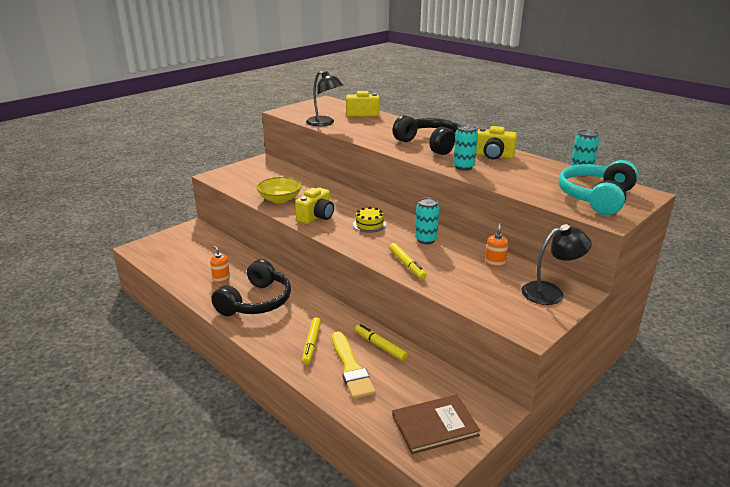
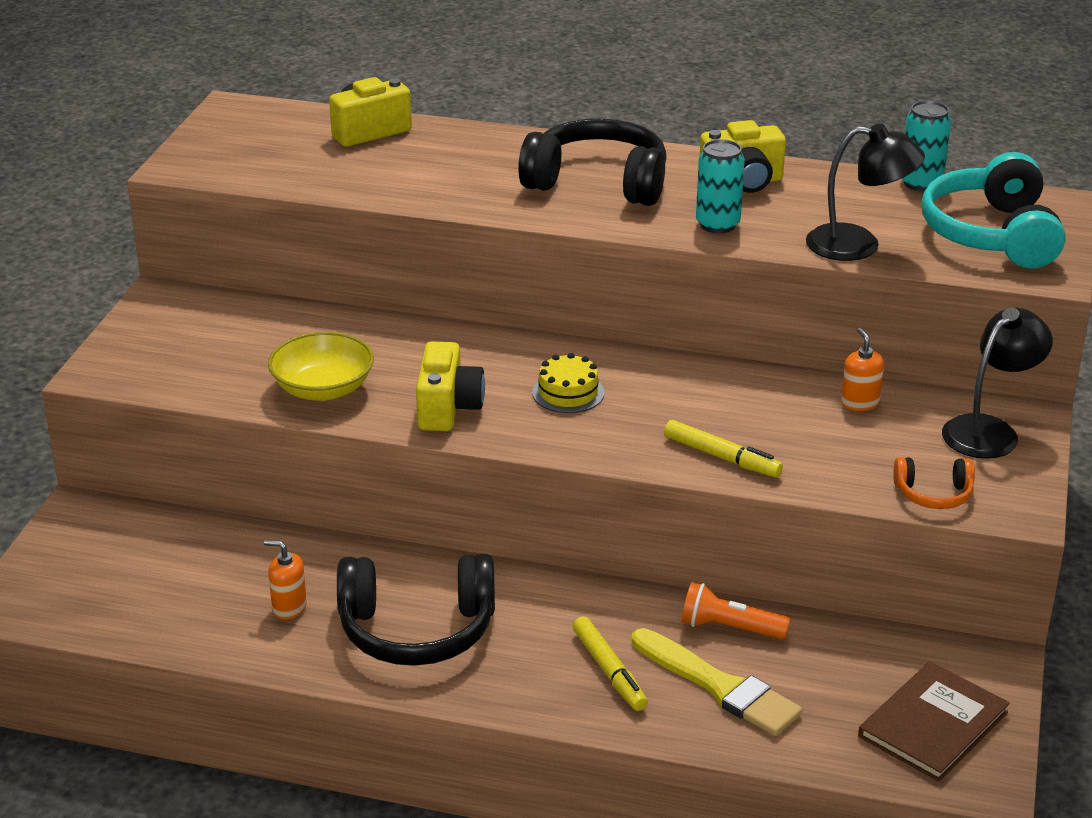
camera: 30 degrees left, 5 degrees up
(256, 302) = (417, 629): black headphones -> black headphones turned 90 degrees clockwise
(324, 123) = (318, 179): black lamp -> black lamp (858, 245)
(380, 346) = (729, 628): yellow marker -> orange flashlight
(426, 240) = (703, 393): turquoise can -> none
(492, 310) = (933, 494): none -> orange headphones

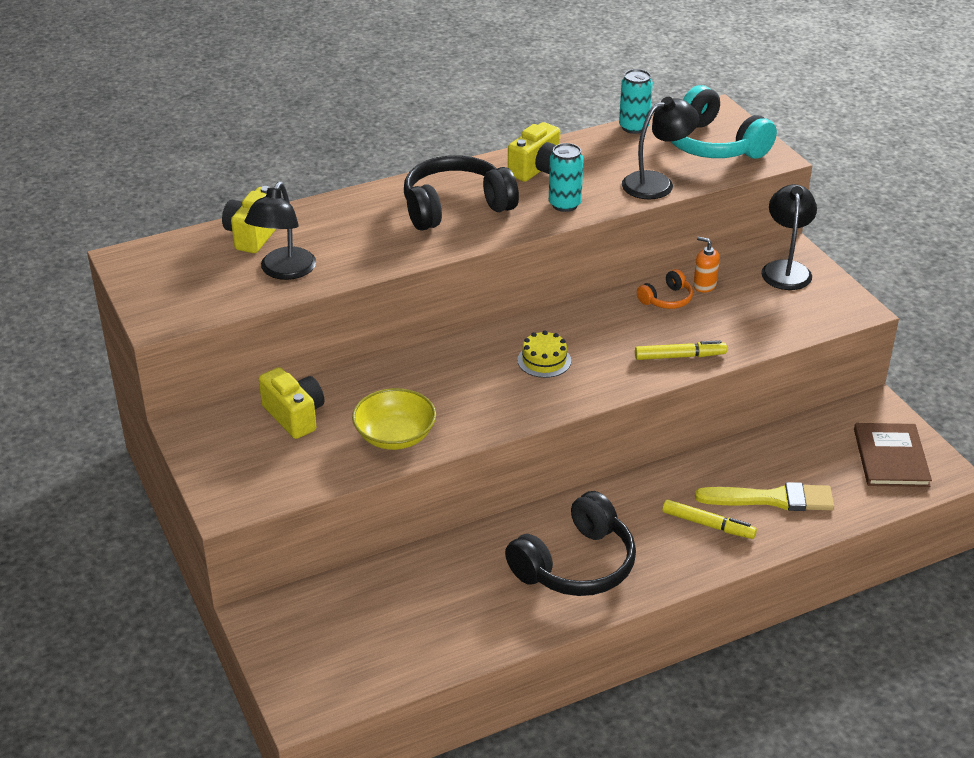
camera: 40 degrees left, 5 degrees up
(289, 608) = (484, 597): orange soap dispenser -> none
(346, 172) = (284, 271): none -> black lamp
(448, 408) = (489, 408): yellow camera -> yellow camera (294, 416)
(729, 628) = (734, 462): orange flashlight -> none
(933, 494) = (808, 321): orange headphones -> orange headphones (666, 299)

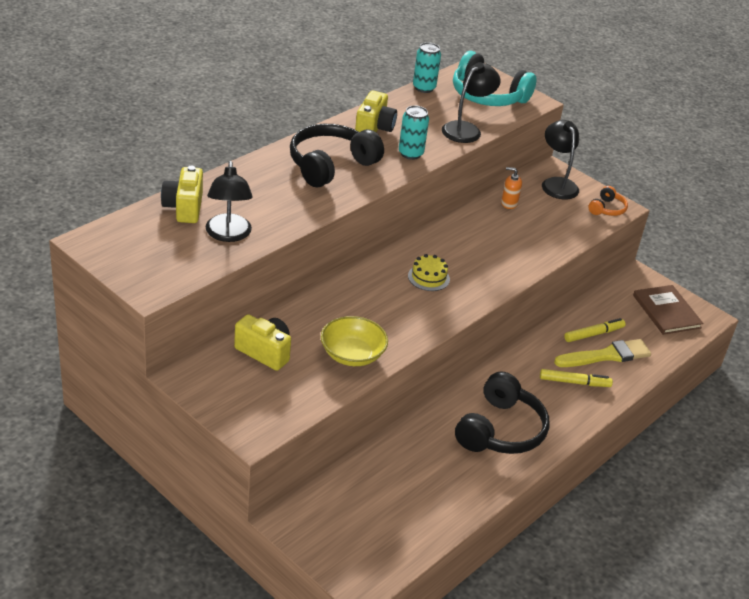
camera: 25 degrees left, 0 degrees up
(666, 299) = (489, 218): orange headphones -> orange headphones (607, 209)
(680, 356) = (522, 259): yellow marker -> yellow marker (593, 334)

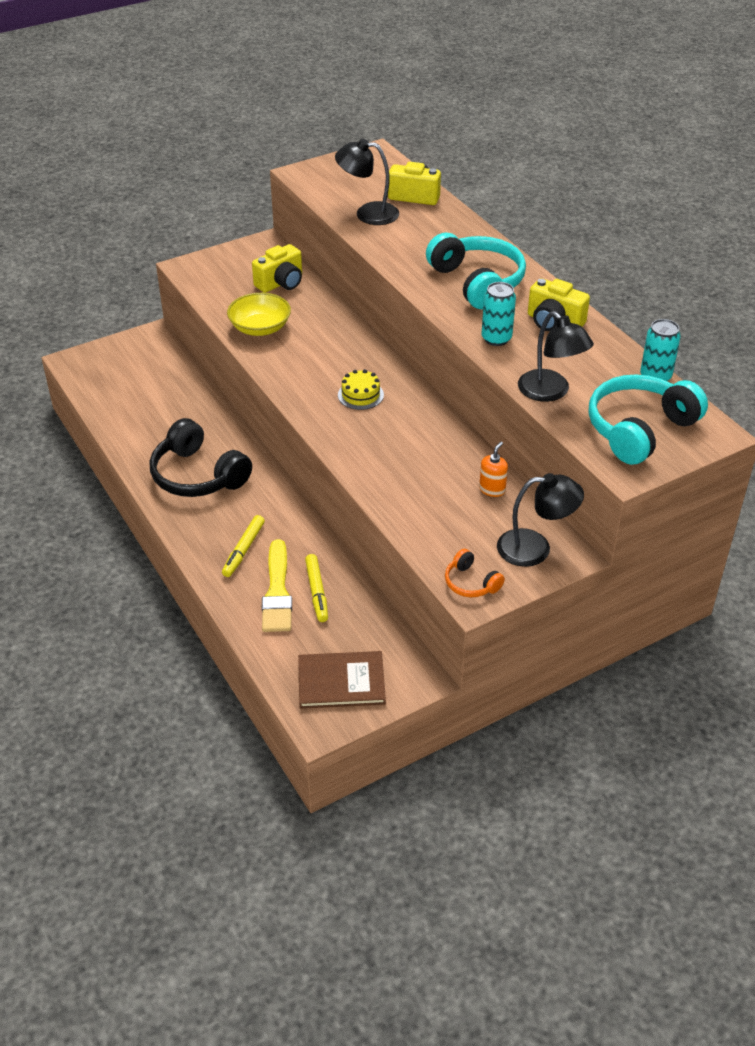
camera: 110 degrees right, 5 degrees up
(330, 165) = (477, 282): black headphones -> turquoise headphones

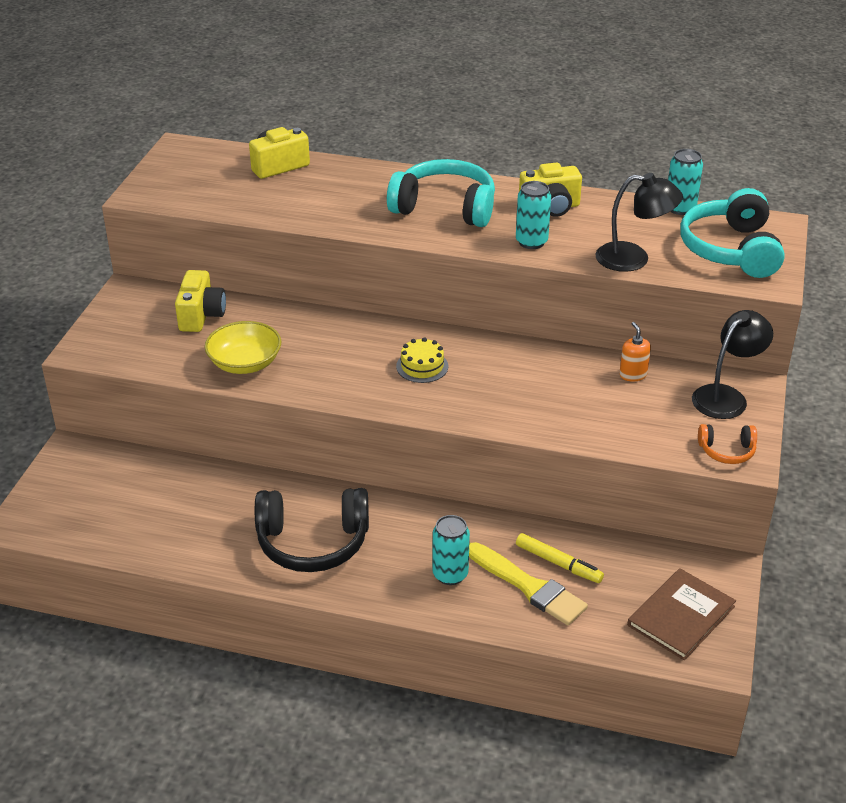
camera: 45 degrees left, 5 degrees down
(243, 550) = (450, 574): yellow marker -> turquoise can
(368, 213) = (261, 199): black lamp -> none

